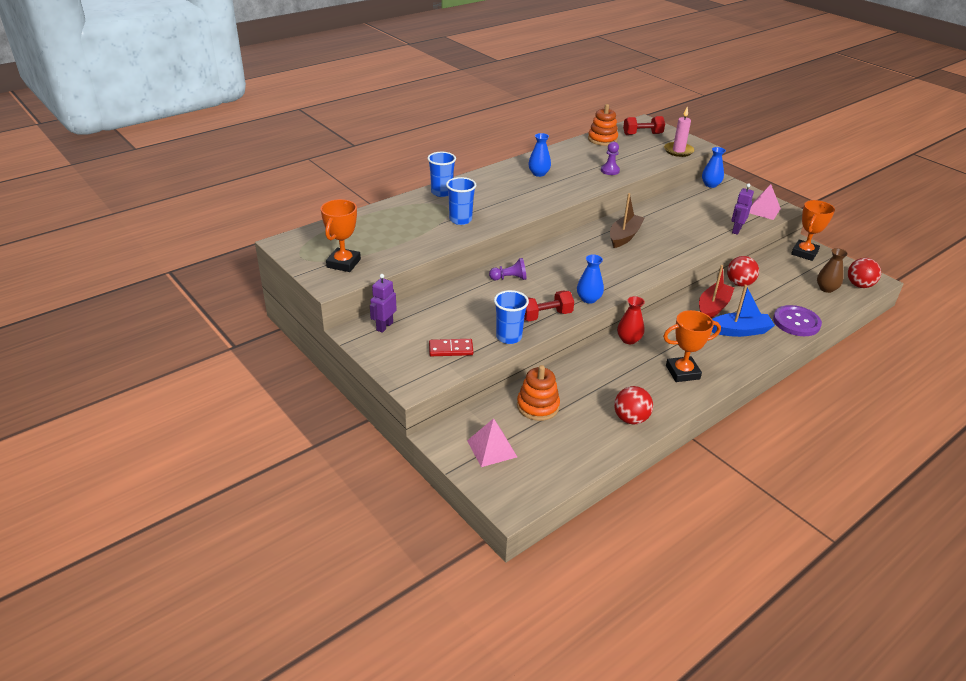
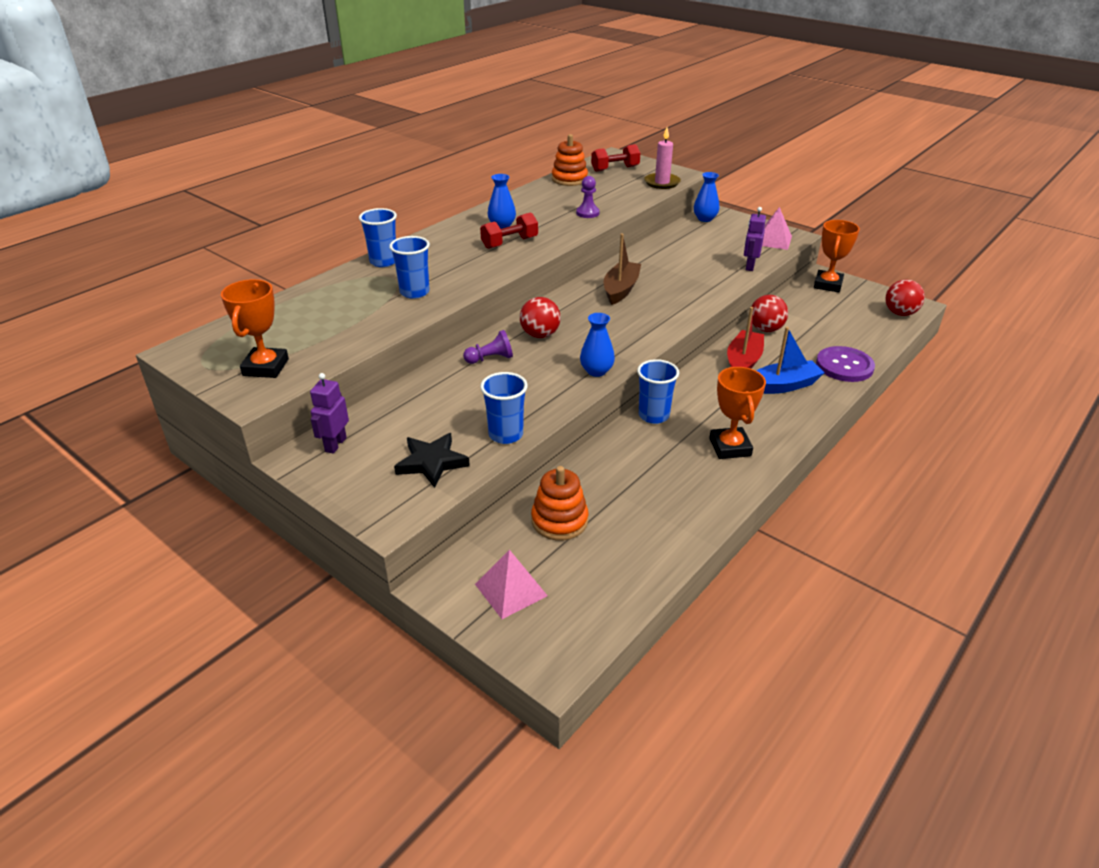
camera: 10 degrees left, 0 degrees up
(451, 349) = (432, 462): red domino -> black star
(545, 316) = (547, 400): red dumbbell -> red dumbbell (509, 243)
(629, 339) = (653, 415): red vase -> blue cup
(630, 419) = (682, 518): red ball -> red ball (540, 335)
(682, 372) = (730, 447): orange trophy -> orange trophy turned 75 degrees counterclockwise
(826, 288) = (865, 322): brown vase -> none

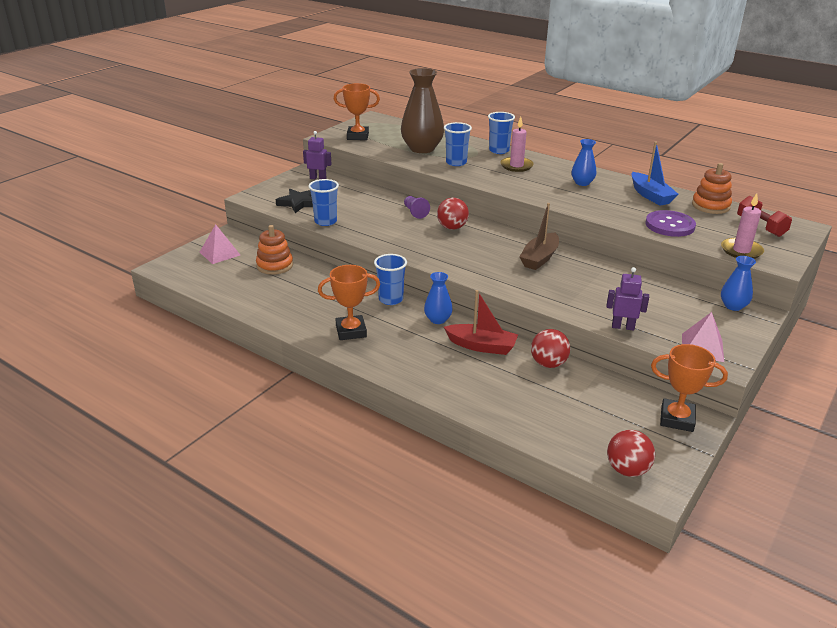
camera: 85 degrees right, 5 degrees down
(350, 314) = (422, 148): none -> brown vase
(440, 255) = (516, 166): none -> pink candle
(509, 243) = (550, 187): red dumbbell -> none
(587, 213) = (632, 215): purple pawn -> none
(596, 371) = (404, 249): blue vase -> blue vase (438, 319)
(621, 289) = (539, 258): brown boat -> brown boat turned 105 degrees clockwise
(783, 386) = (445, 365): blue boat -> blue boat (650, 195)
(844, 366) = (489, 407): purple button -> purple button (670, 225)

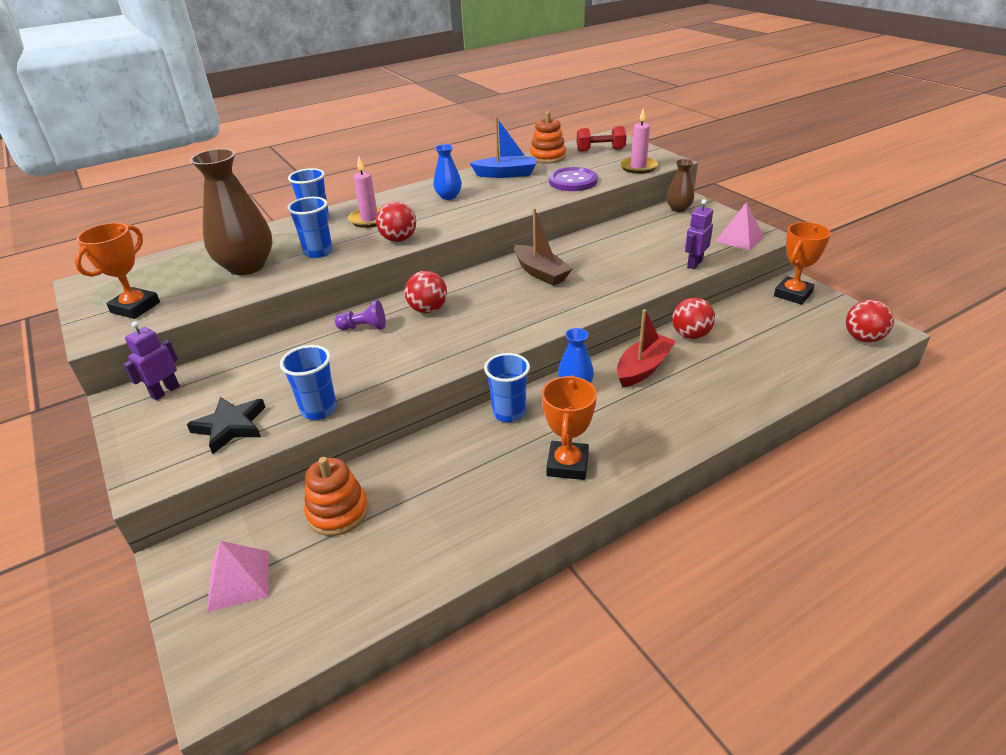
camera: 65 degrees left, 5 degrees up
(496, 182) = (399, 239): none -> red ball
(733, 306) = (678, 208): blue vase -> brown vase

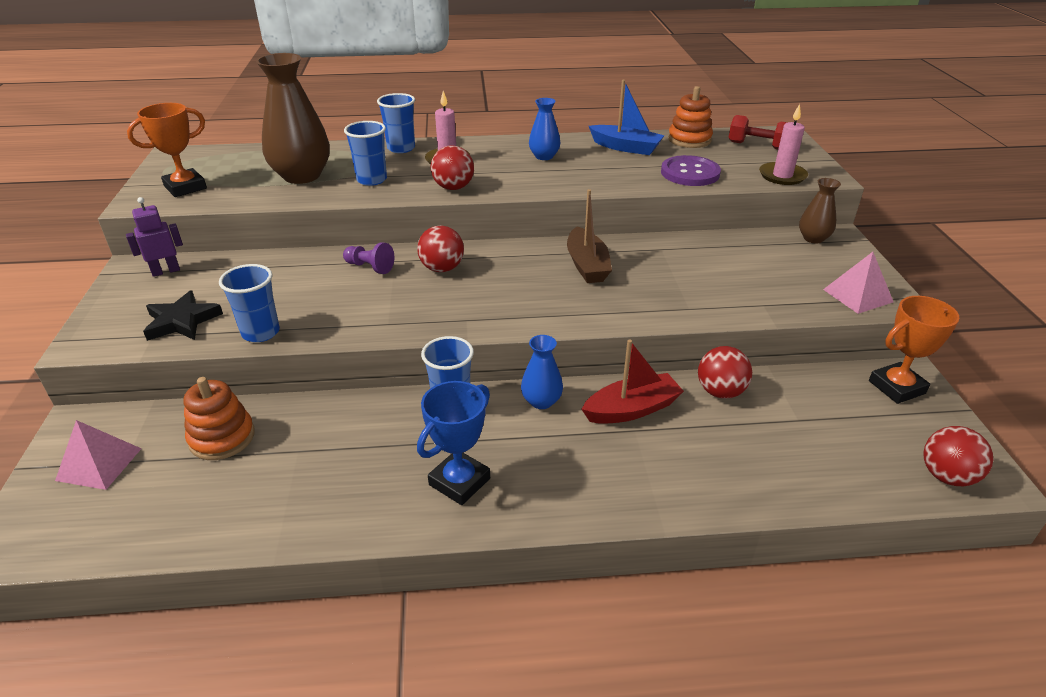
camera: 25 degrees right, 0 degrees up
(567, 464) = (459, 481): orange trophy -> blue trophy
(694, 264) = (771, 308): purple robot -> none

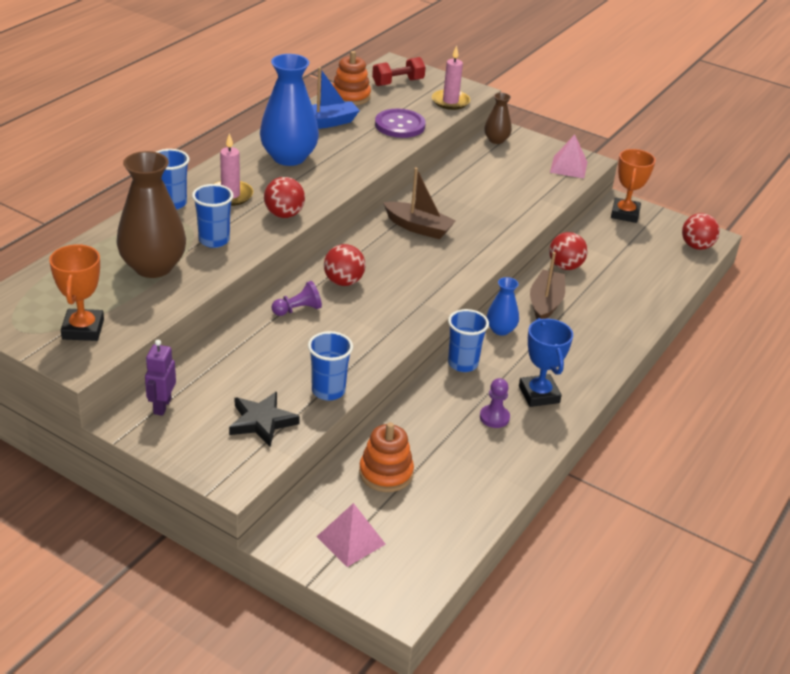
camera: 55 degrees left, 0 degrees up
(382, 467) = (494, 417): none -> purple pawn
(544, 156) = (289, 157): blue vase -> blue vase, size x1.93
(632, 409) = (545, 303): red boat -> brown boat

